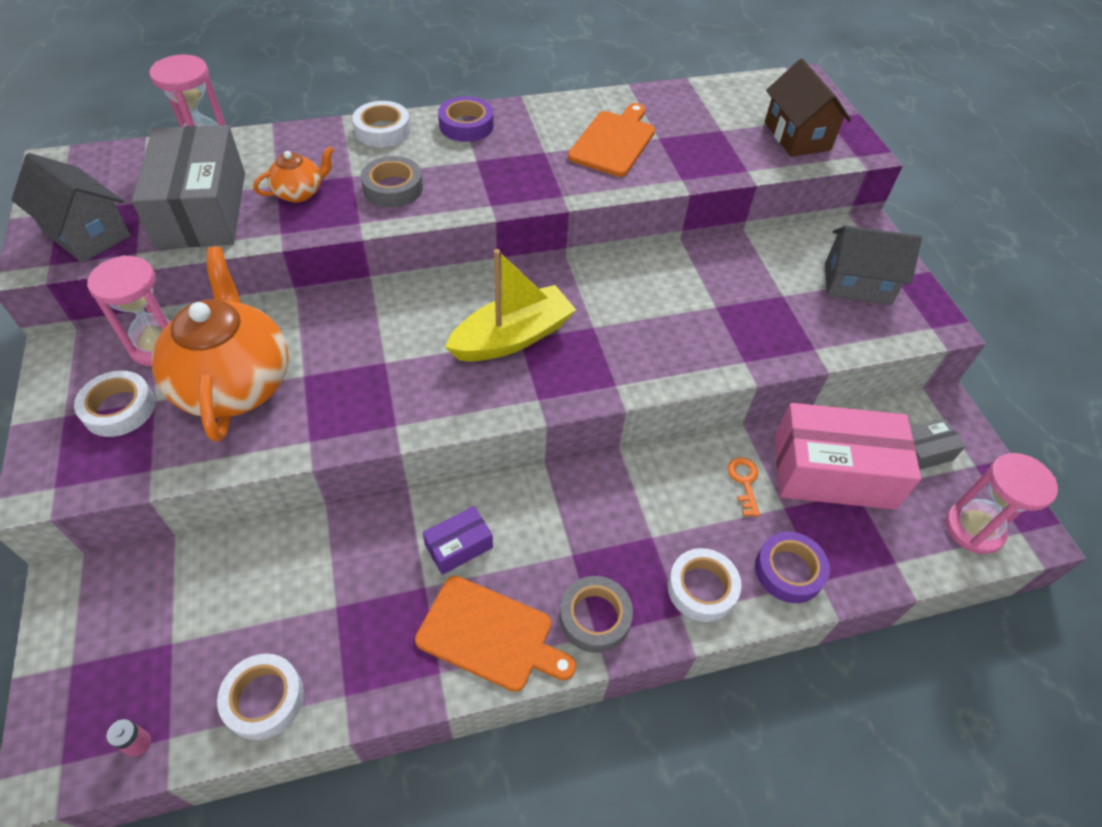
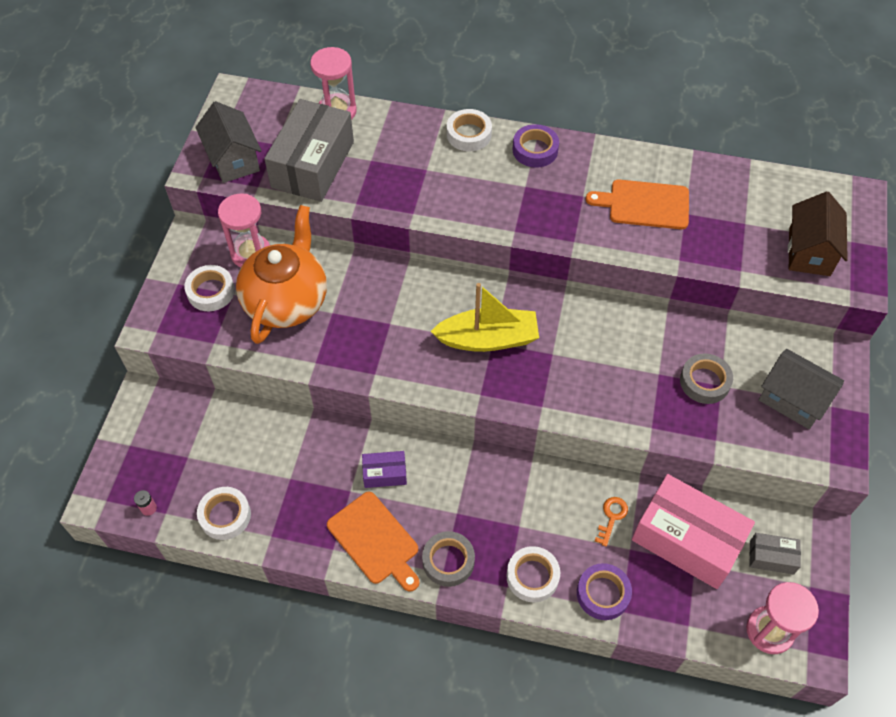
camera: 30 degrees right, 5 degrees up
(300, 192) = (383, 172): orange teapot -> none
(393, 188) = (451, 191): grey tape -> grey tape (704, 382)
(613, 141) = (645, 204): orange cutting board -> orange cutting board turned 135 degrees counterclockwise

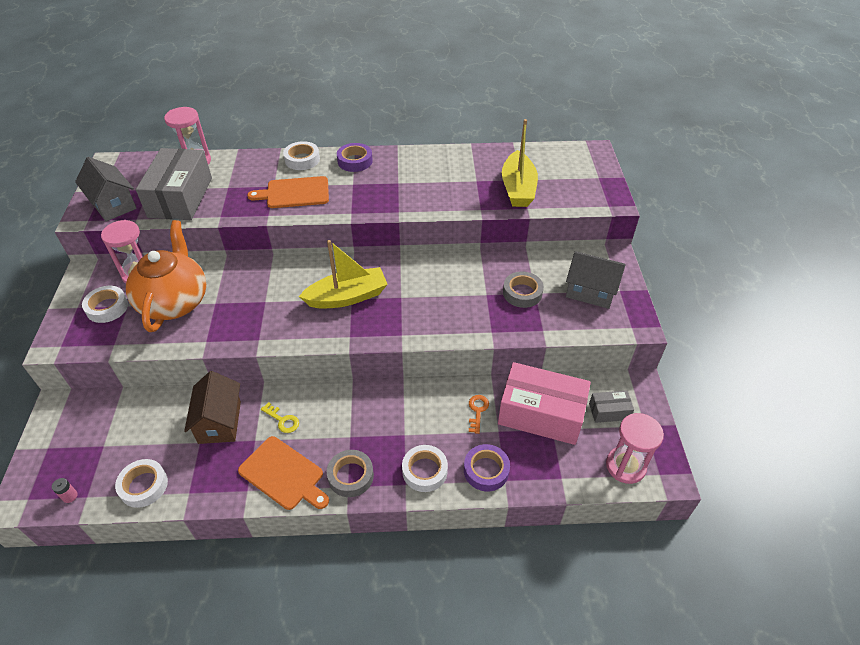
camera: 15 degrees left, 10 degrees down
(385, 474) = (282, 420): purple box -> yellow key
(645, 204) = (445, 180): orange cutting board -> orange cutting board (294, 193)
(737, 237) = (518, 188): none -> yellow boat
(809, 252) = (572, 188): brown house -> brown house (220, 422)

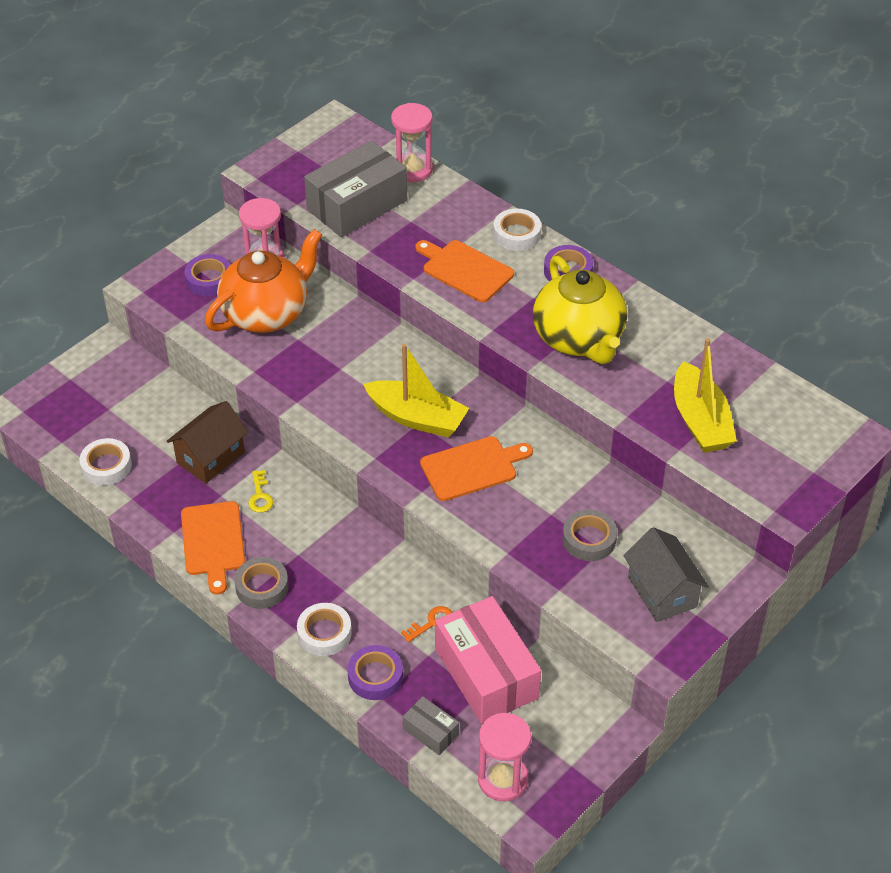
camera: 45 degrees right, 0 degrees up
(70, 496) = (51, 432): pink battery -> none
(107, 307) = (209, 279): white tape -> purple tape
(113, 205) = (292, 174): grey house -> none
(405, 189) = (579, 339): none -> yellow teapot
(413, 301) = (472, 468): none -> orange cutting board
(518, 188) = (700, 421): yellow boat -> yellow boat turned 60 degrees counterclockwise
(609, 411) = (554, 725): grey box -> grey box (431, 732)

